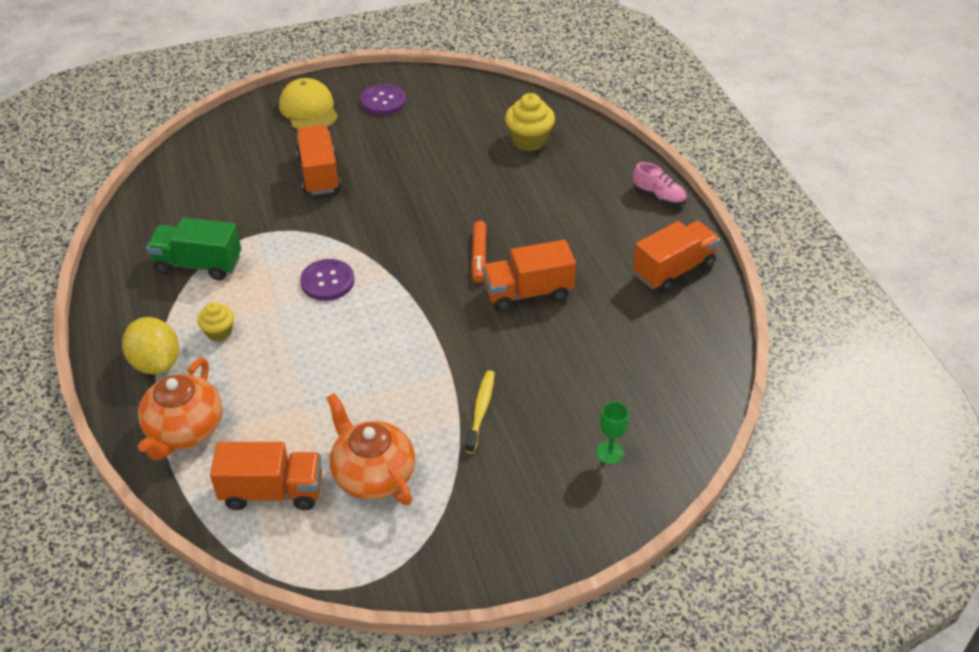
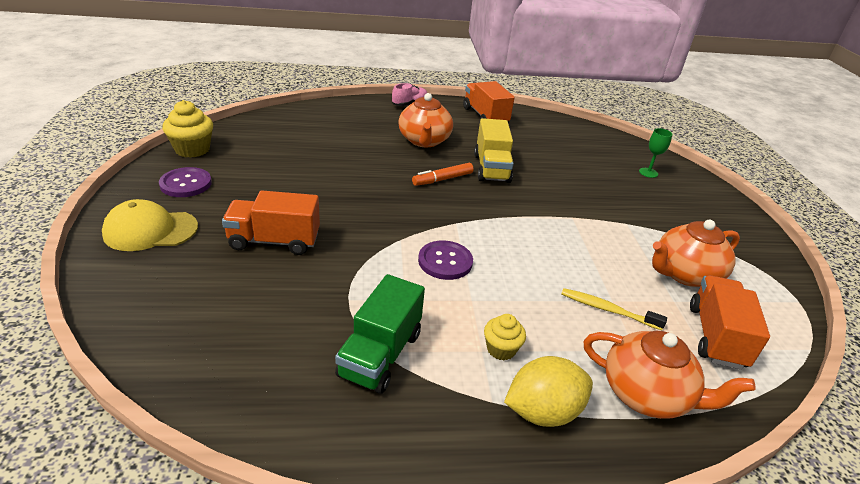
camera: 80 degrees left, 10 degrees down
(479, 256) = (442, 179): orange marker -> orange marker turned 135 degrees clockwise
(480, 411) = (613, 212): yellow toothbrush -> yellow toothbrush (608, 310)
(528, 292) = (491, 168): orange truck -> yellow truck
(529, 140) = (311, 131): yellow cupcake -> yellow cupcake (192, 149)
(562, 227) = (424, 141): none -> orange teapot

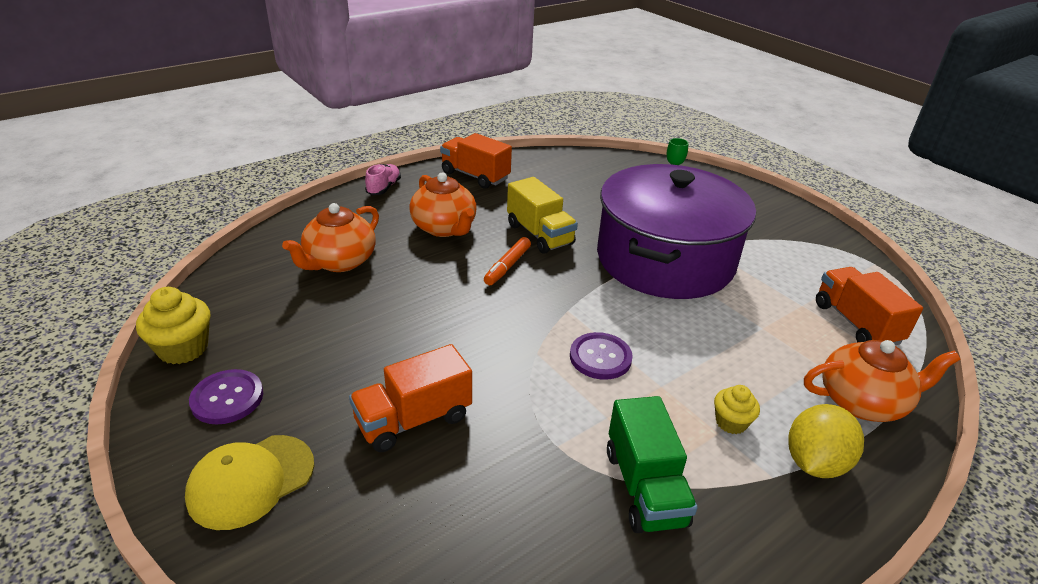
camera: 30 degrees left, 0 degrees up
(579, 221) = (665, 260): none -> purple pot
(608, 310) = (768, 338): yellow toothbrush -> none
(684, 274) = (786, 275): orange teapot -> orange teapot (339, 262)

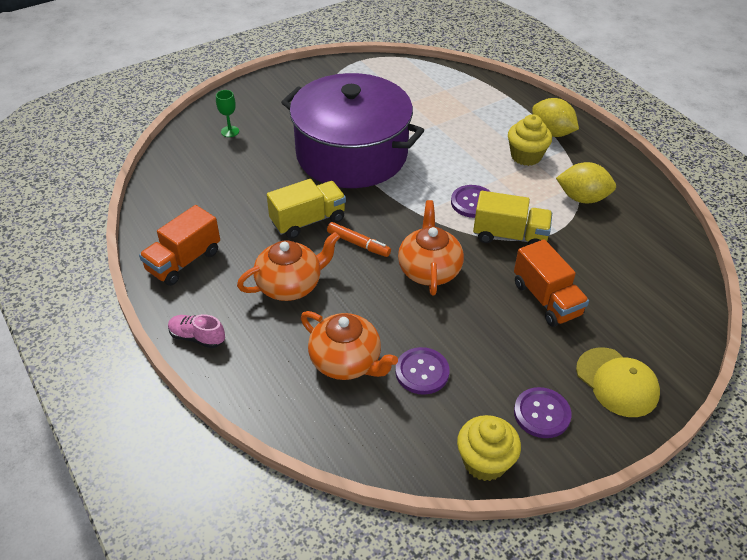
camera: 85 degrees left, 10 degrees up
(314, 308) = (422, 372): none -> purple button
(537, 390) = (509, 236): none -> yellow truck
(644, 487) = (582, 198): green truck -> yellow lemon
(731, 422) = (526, 156): yellow cupcake -> yellow cupcake, size x1.63
(856, 323) = (428, 86): orange truck -> none
(863, 402) = (501, 103): orange teapot -> orange teapot (429, 270)

